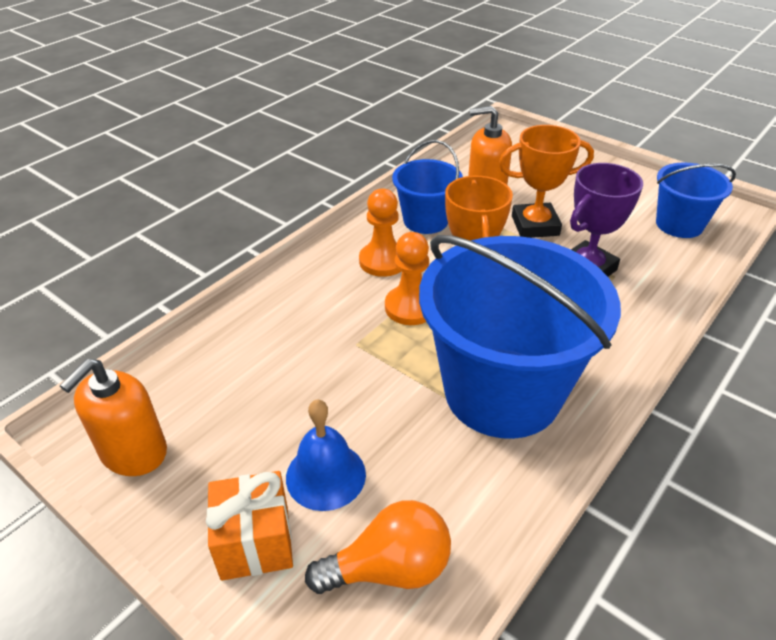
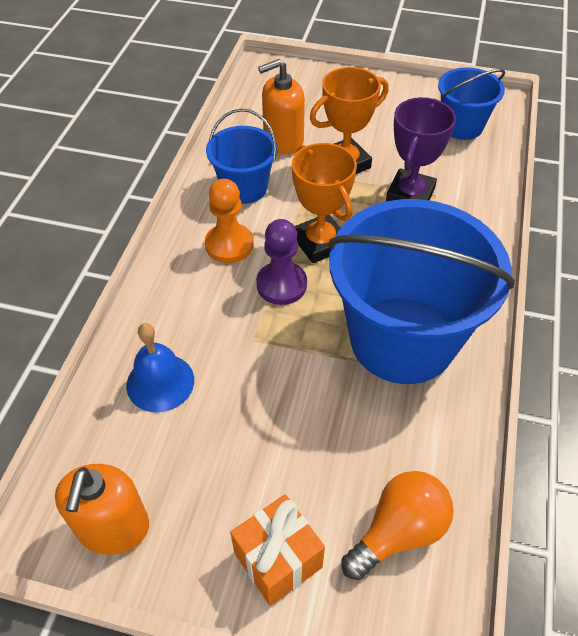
camera: 25 degrees left, 10 degrees up
(325, 475) = (301, 475): blue bell -> blue bell (160, 382)
(410, 307) = (281, 285): orange pawn -> purple pawn

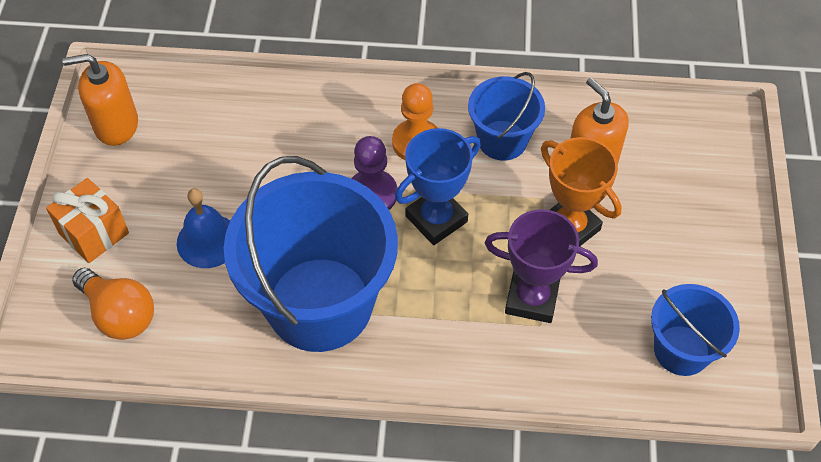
camera: 80 degrees right, 5 degrees up
(160, 382) = (247, 124): blue bell -> blue bell (208, 241)
(320, 243) = (436, 219): orange trophy -> blue trophy

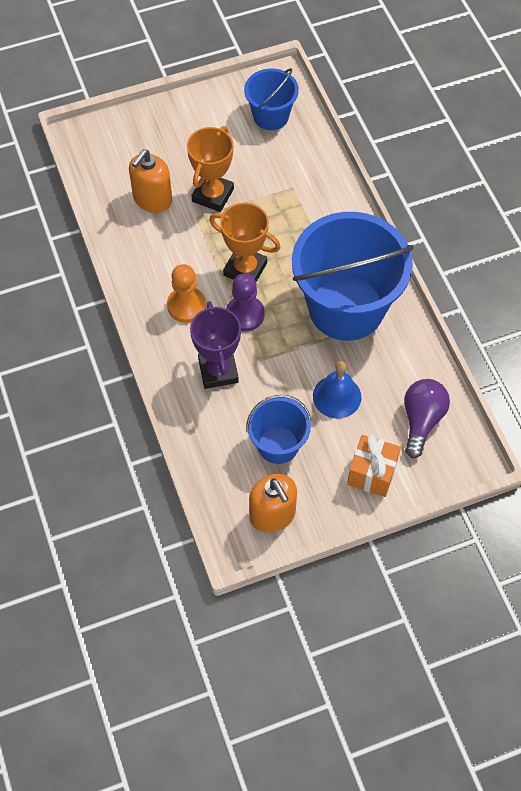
camera: 115 degrees left, 5 degrees up
(119, 314) = (421, 420): orange light bulb -> purple light bulb
(436, 219) = (245, 269): blue trophy -> orange trophy
(502, 140) = (158, 255): blue bucket -> blue bucket (278, 445)
(531, 298) = (277, 197): purple trophy -> purple trophy (218, 371)

